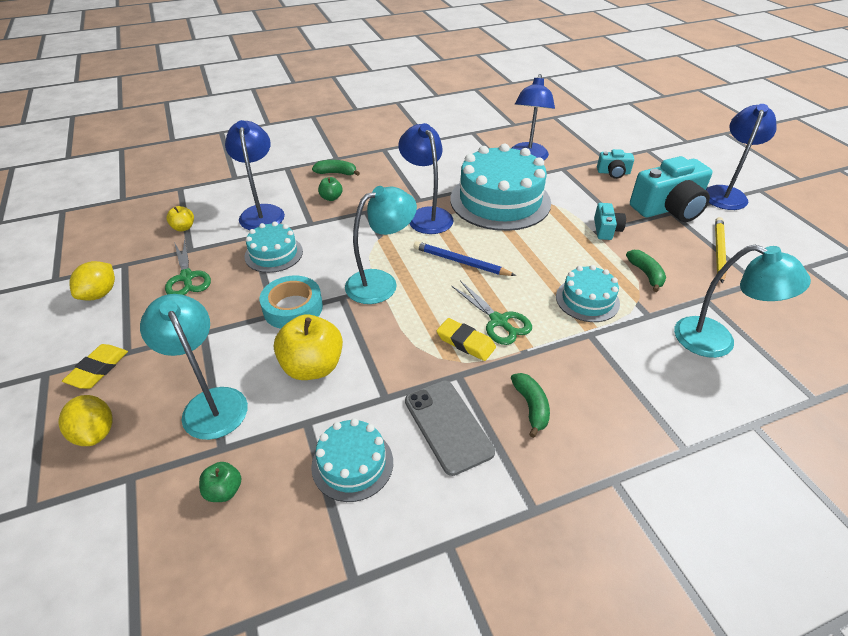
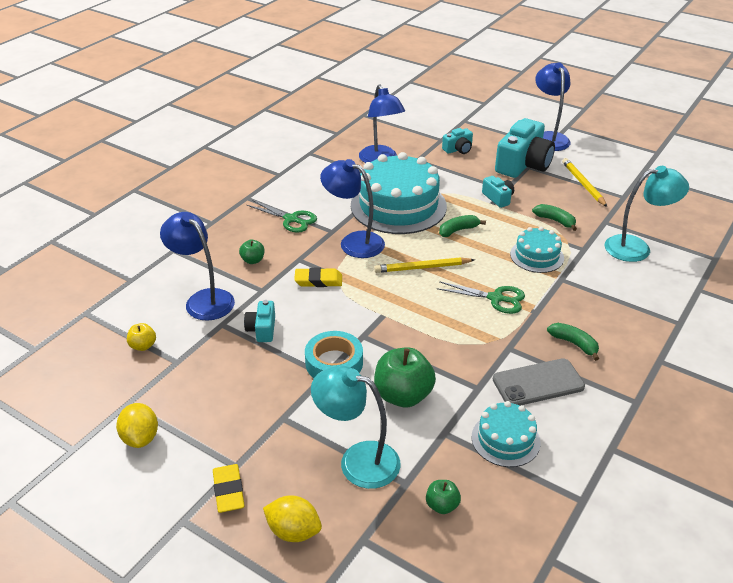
camera: 35 degrees left, 5 degrees down
(187, 277) = (207, 384): green scissors -> green scissors (291, 219)
(274, 254) = (262, 329): turquoise cake -> turquoise camera
(312, 367) = (403, 395): yellow apple -> green apple
(336, 173) = (229, 236): green banana -> green banana (458, 230)
(381, 283) = (380, 311): turquoise lamp -> none
(448, 426) = (538, 383): grey phone -> grey phone turned 45 degrees counterclockwise
(460, 262) = (422, 268): blue pencil -> yellow pencil
(465, 342) = (490, 324): yellow eraser -> yellow eraser (318, 280)

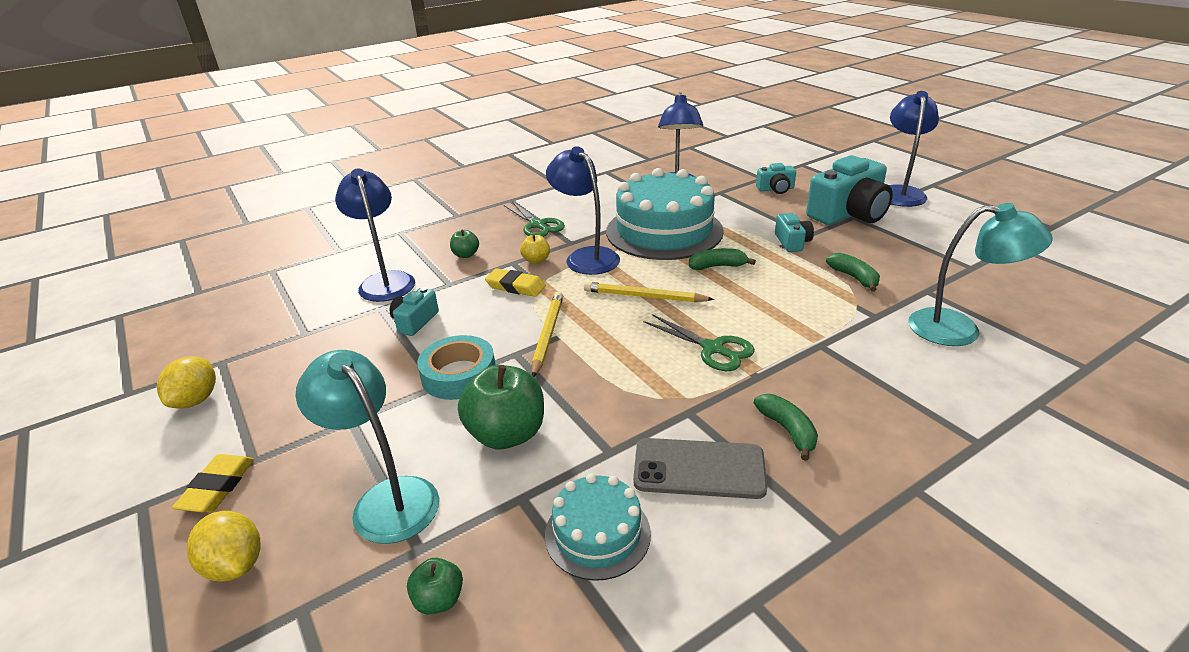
camera: 25 degrees right, 5 degrees down
(143, 346) = (289, 311): yellow apple -> yellow apple (536, 260)
(537, 256) = (802, 312): turquoise cake -> none
(583, 184) = (919, 245): yellow pencil -> yellow pencil (547, 335)

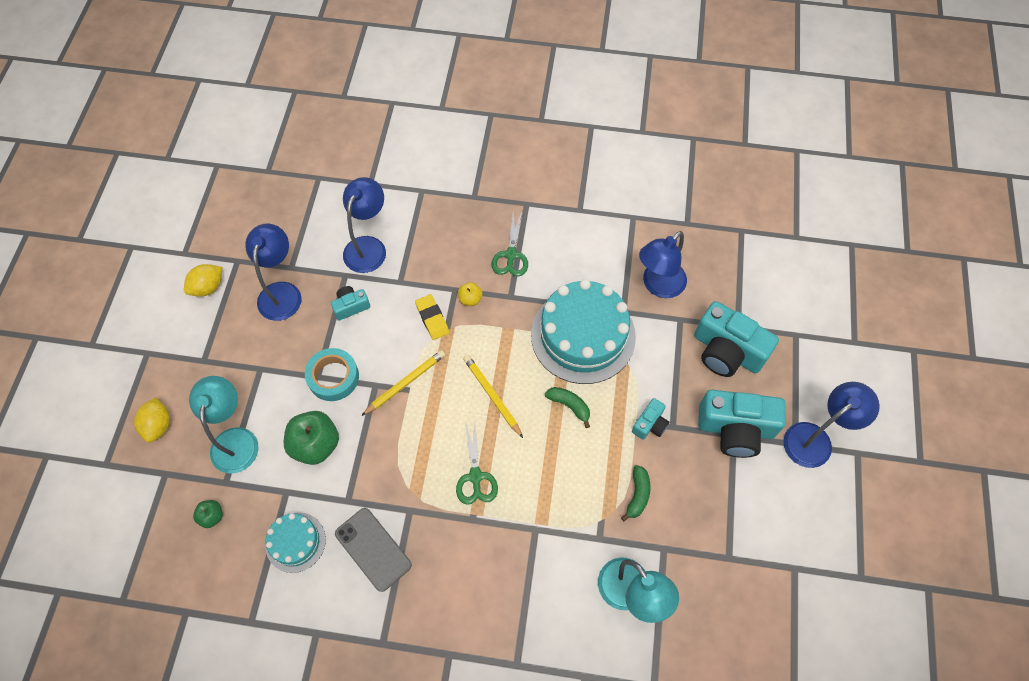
camera: 40 degrees right, 30 degrees up
(217, 487) = (180, 367): yellow eraser -> none
(466, 255) = (436, 255): green apple -> none
(586, 257) = (503, 322): blue lamp -> blue lamp (282, 292)
(776, 189) = (727, 351): turquoise camera -> turquoise camera, size x2.03
(787, 430) = (439, 567): green banana -> none

